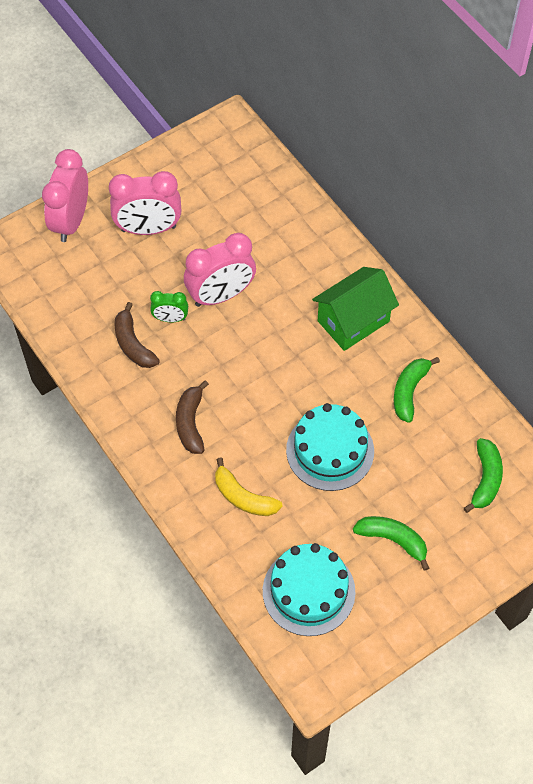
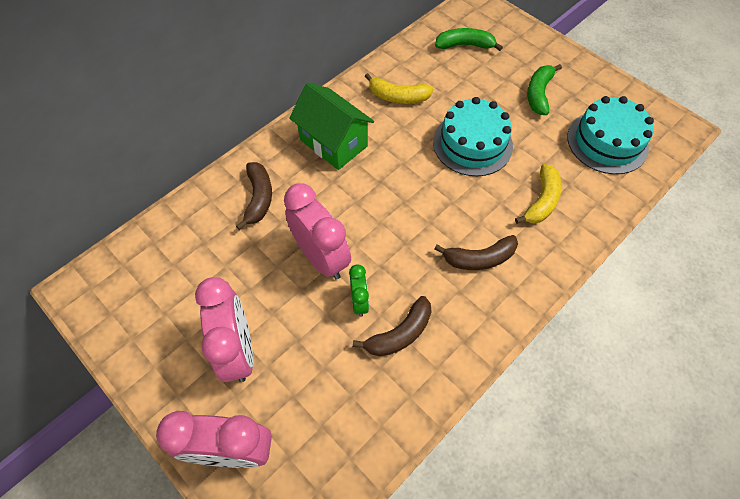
camera: 100 degrees left, 0 degrees up
(296, 252) = (259, 198): none -> brown banana
(409, 391) = (398, 97): green banana -> yellow banana

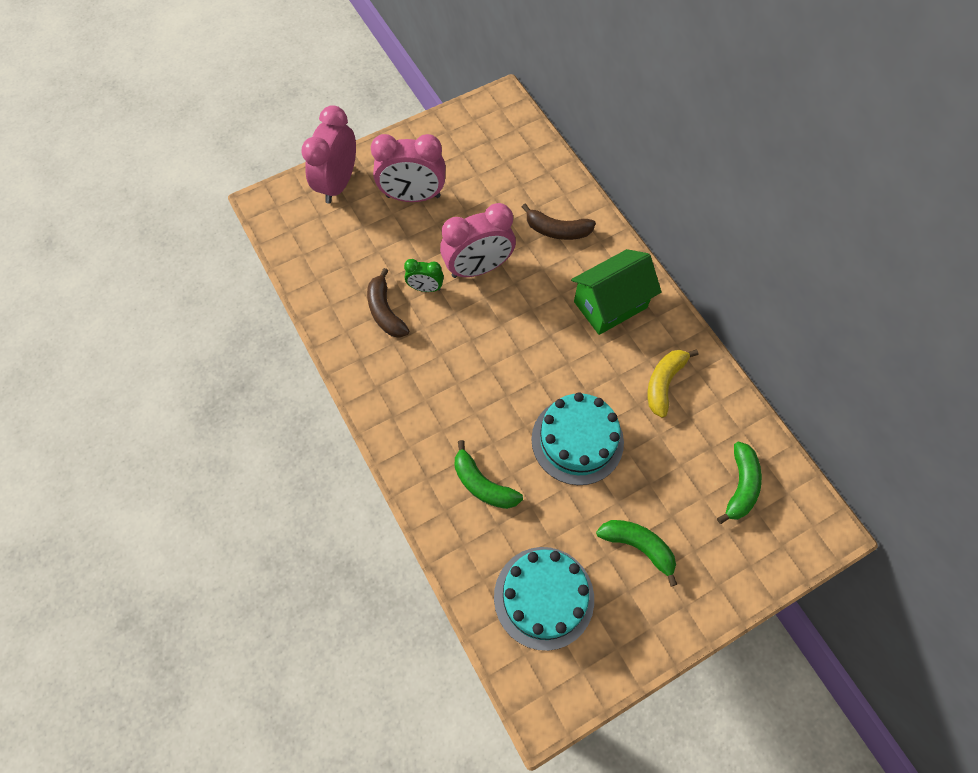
camera: 105 degrees right, 5 degrees up
(479, 258) = (435, 399): brown banana -> none
(541, 201) = (483, 484): yellow banana -> green banana

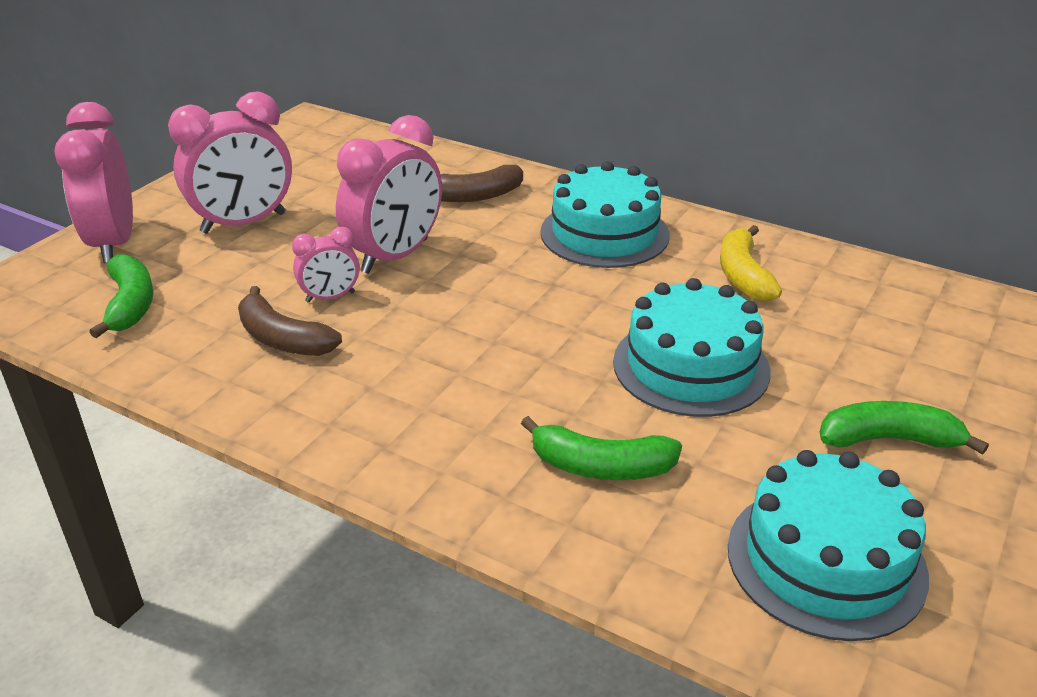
camera: 30 degrees left, 30 degrees down
(425, 288) = (330, 297): green clock -> pink clock
(610, 304) = (604, 233): green house -> turquoise cake
(740, 486) = (938, 329): green banana -> green banana (130, 304)

